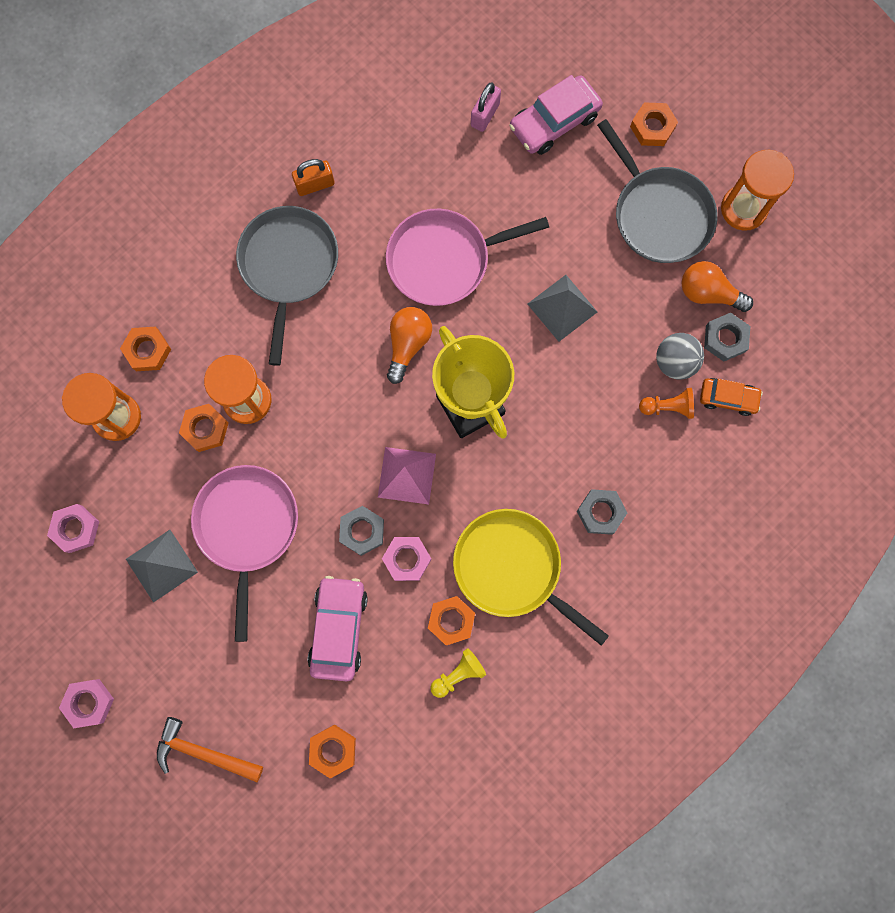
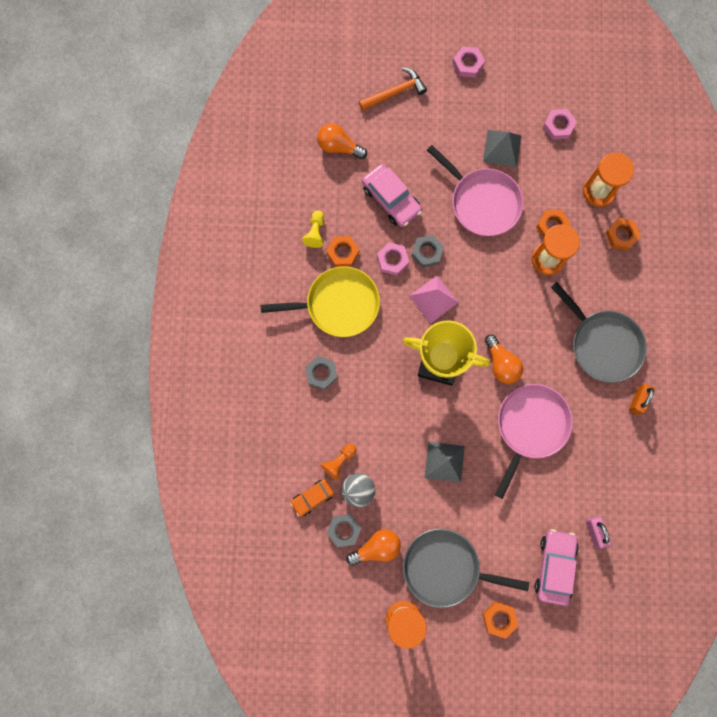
camera: 135 degrees right, 0 degrees up
(333, 750) = (339, 147): orange nut -> orange light bulb

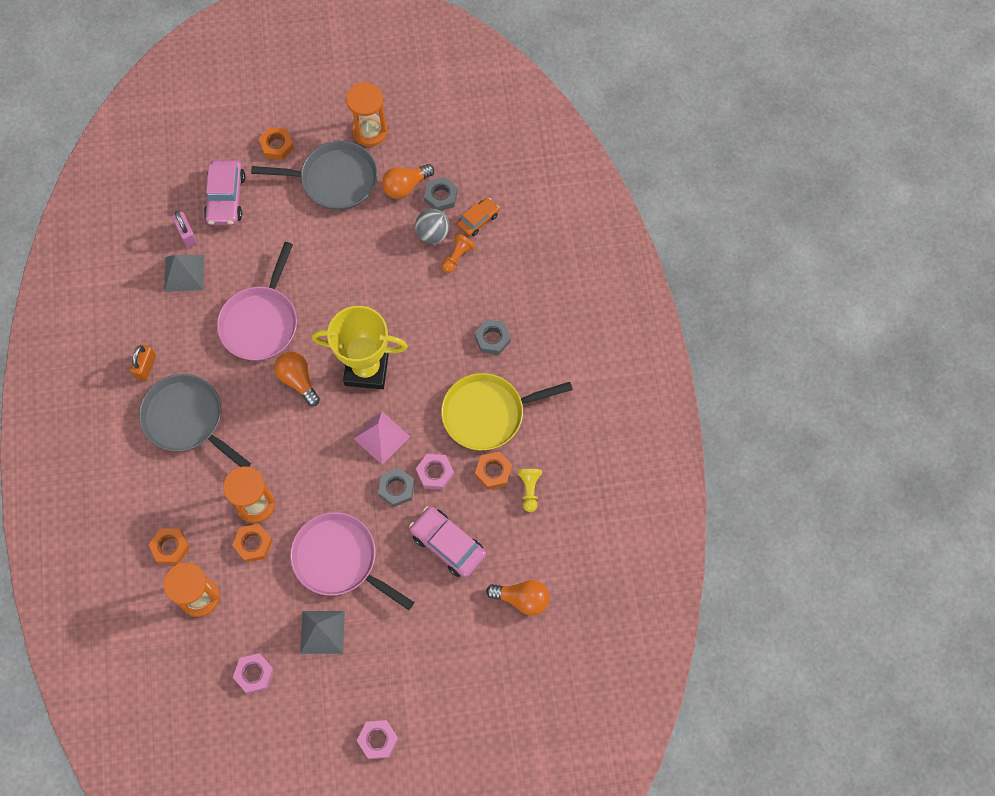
camera: 170 degrees right, 10 degrees down
(395, 92) = (465, 684): orange hammer -> none
(444, 462) = (348, 274): grey pyramid -> grey pyramid (184, 273)

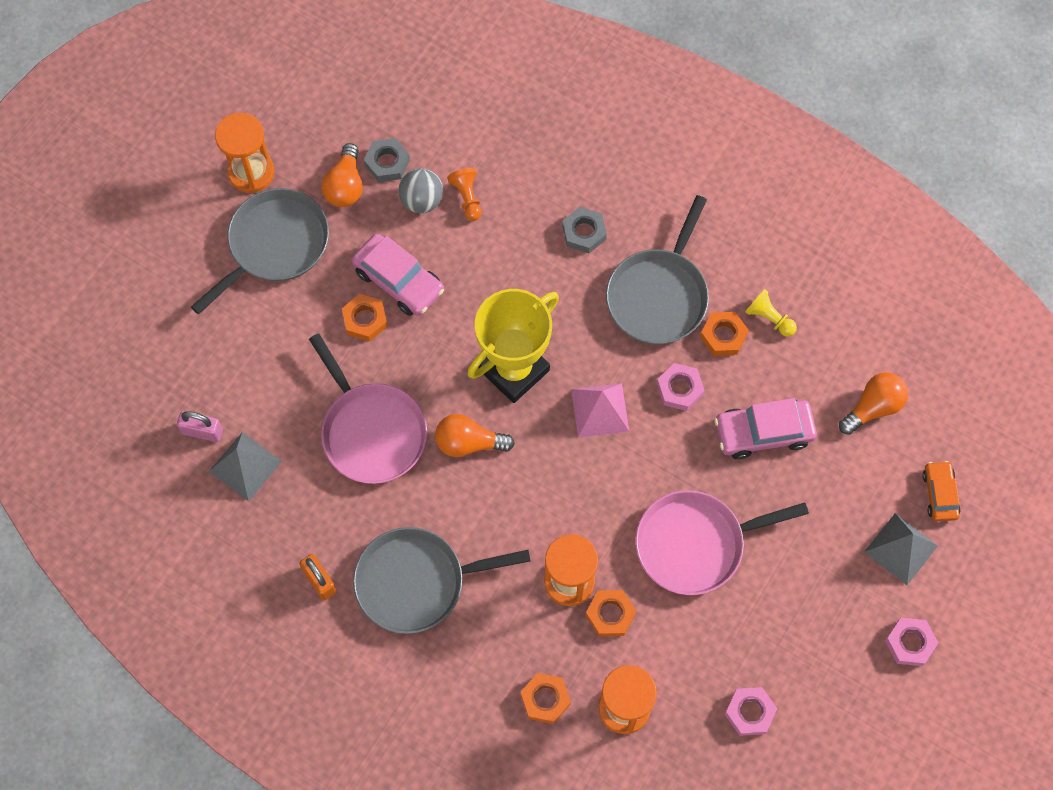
camera: 50 degrees left, 0 degrees up
(226, 198) = (196, 363): pink car -> pink car (399, 280)
(277, 146) = (182, 270): orange nut -> orange nut (365, 320)
(322, 632) = (758, 615): grey pyramid -> grey pyramid (901, 548)
(396, 488) = (666, 436): grey nut -> none
(478, 220) = (444, 149): orange car -> orange car (939, 494)
(487, 414) = (659, 296): yellow pan -> grey pan

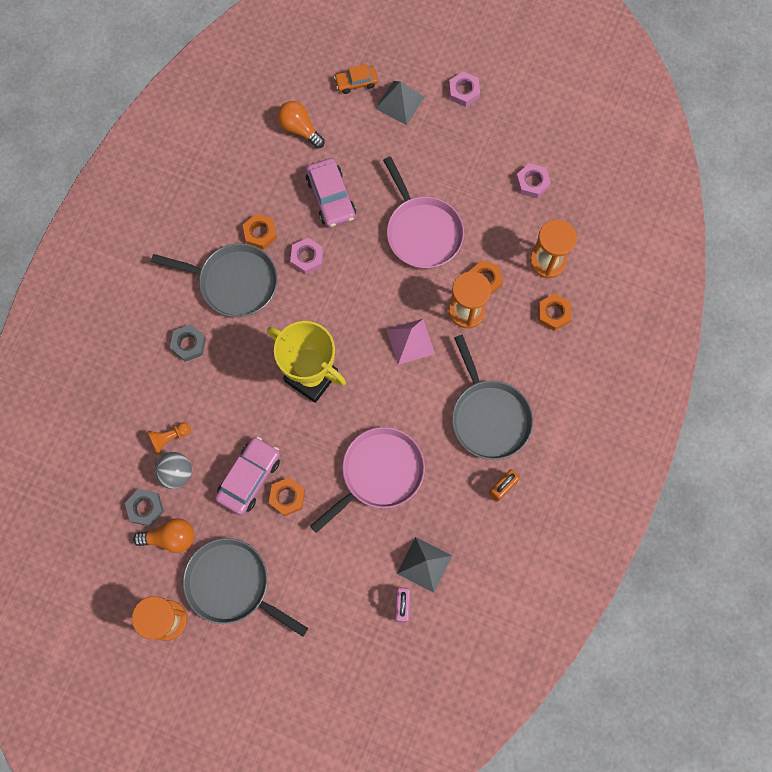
camera: 100 degrees left, 5 degrees up
(469, 443) = (375, 399): orange light bulb -> none
(600, 410) = (333, 310): pink pyramid -> pink pyramid (410, 341)
(769, 318) = (241, 204): yellow pawn -> none

